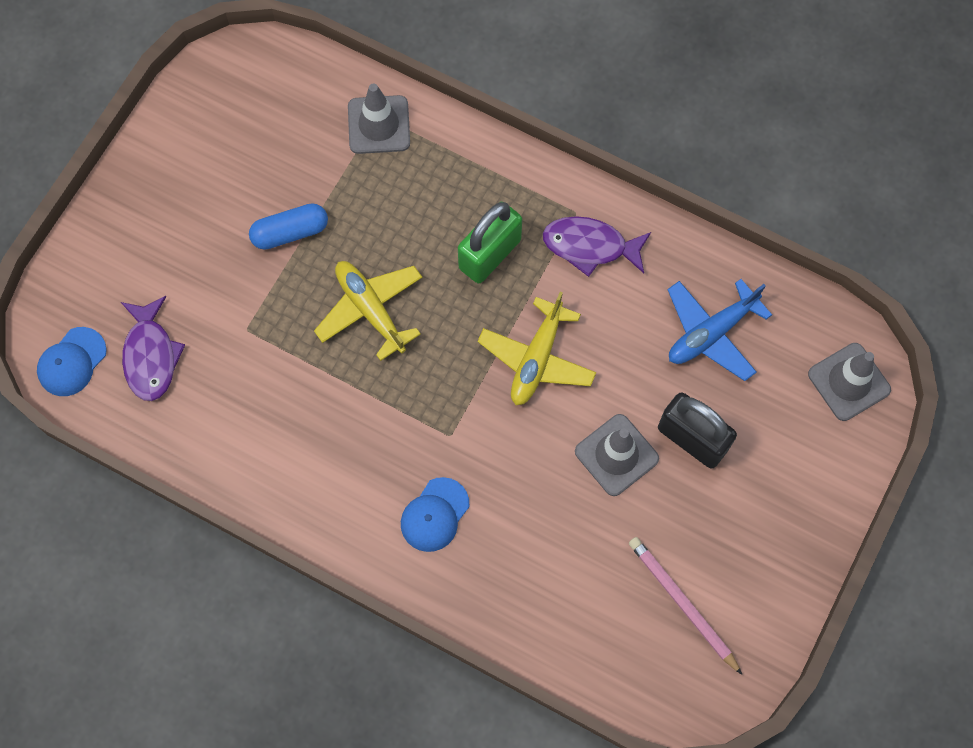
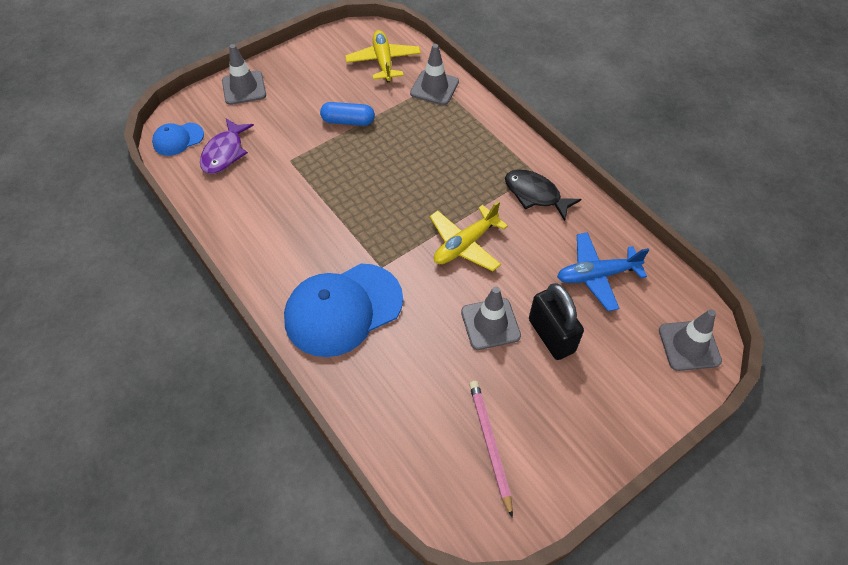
camera: 25 degrees right, 15 degrees down
(111, 237) = (244, 88): none -> grey traffic cone
(370, 310) = (372, 178): yellow plane -> yellow plane (383, 61)
(434, 515) = (343, 309): blue cap -> blue cap, size x2.04
(489, 254) = (466, 175): green padlock -> none
(590, 246) = (535, 194): purple fish -> black fish

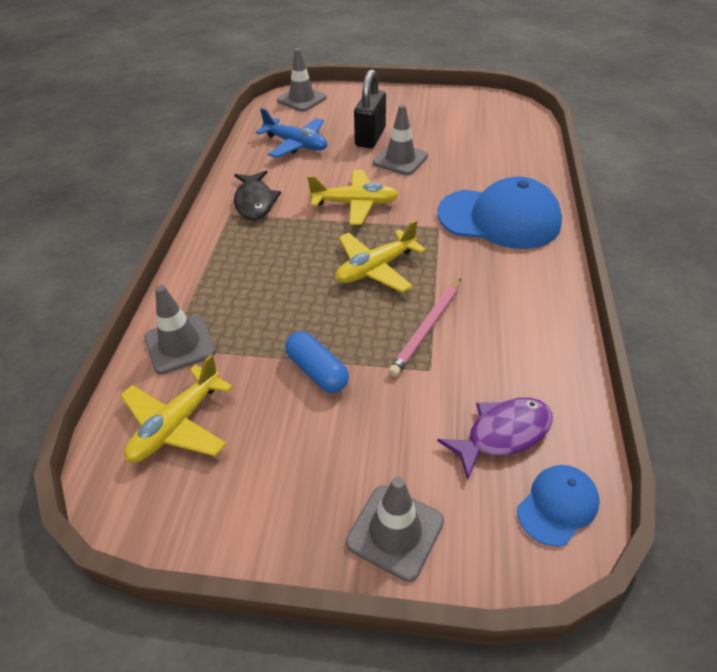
camera: 135 degrees left, 10 degrees down
(178, 139) = (558, 505): blue cap -> blue cap turned 60 degrees counterclockwise
(387, 200) = (375, 268): none -> yellow plane
(489, 445) = (471, 121): pink pencil -> pink pencil (427, 329)

